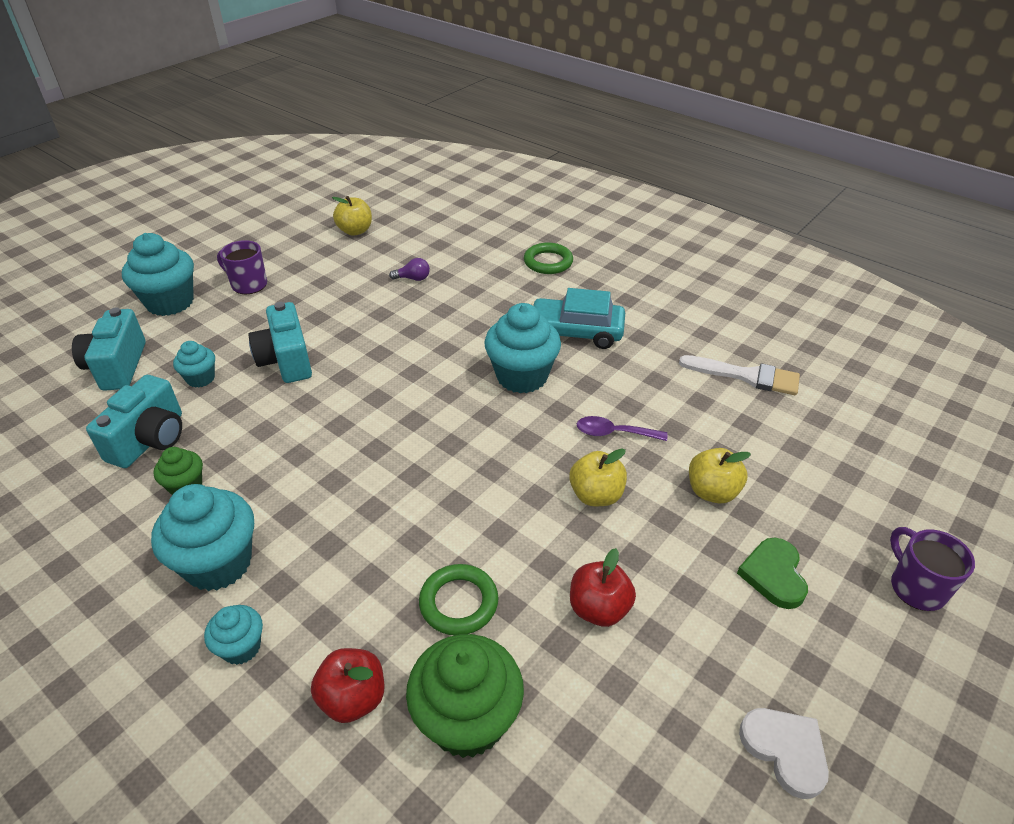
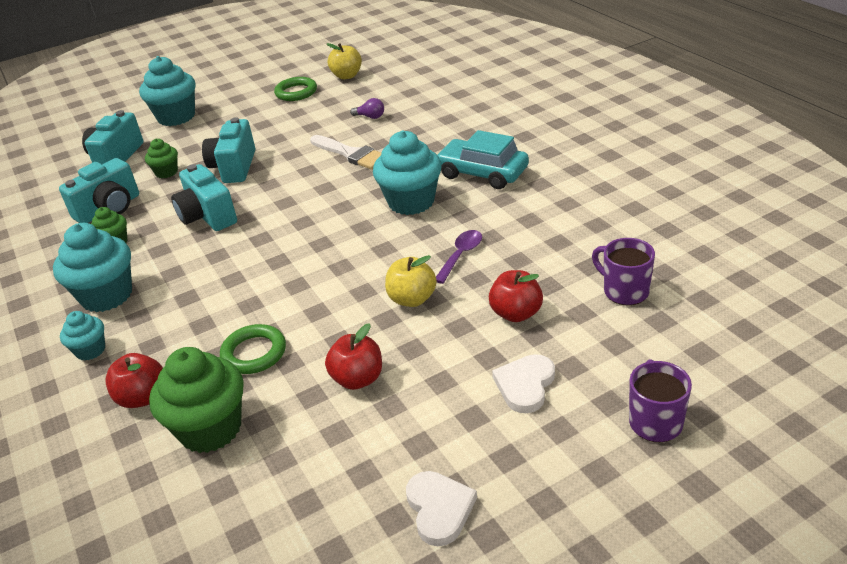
camera: 25 degrees right, 5 degrees down
(200, 378) = (166, 172): turquoise cupcake -> green cupcake
(248, 285) = (239, 109): purple mug -> purple mug (624, 291)
(290, 430) = (207, 216): none -> turquoise camera
(548, 262) = (496, 114): green ring -> green ring (296, 92)
(614, 433) = (461, 255): purple spoon -> purple spoon turned 90 degrees clockwise
(712, 492) = (516, 313): yellow apple -> red apple
(746, 376) = (618, 228): white brush -> white brush (351, 154)
(774, 575) = (525, 385): green heart -> white heart

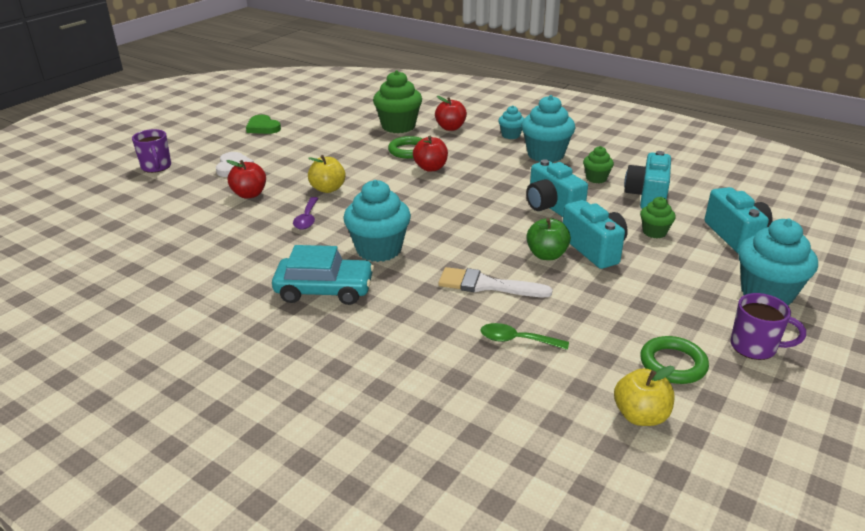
camera: 150 degrees right, 5 degrees down
(207, 216) = (552, 207): turquoise camera -> turquoise camera turned 150 degrees counterclockwise
(277, 169) = (546, 255): none -> green apple
(358, 379) = (335, 153): red apple -> red apple (431, 168)
(370, 117) = (517, 340): purple light bulb -> green spoon
(439, 509) = (263, 127): white heart -> green heart
(624, 291) = (171, 219): purple mug -> purple mug (754, 347)

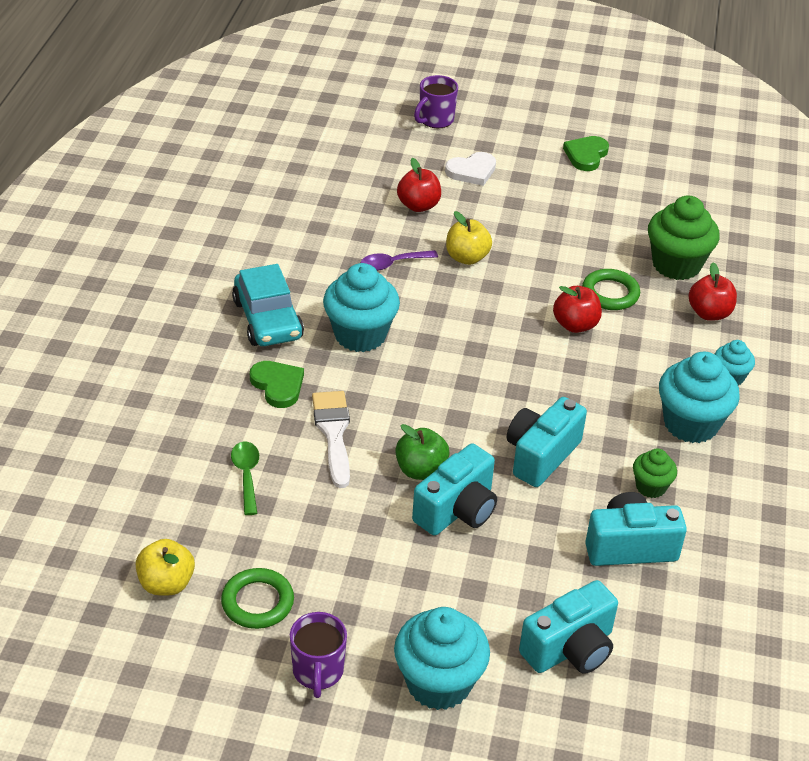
camera: 65 degrees right, 10 degrees up
(413, 301) = (278, 385): none -> green heart
(654, 232) = (532, 563): green cupcake -> none

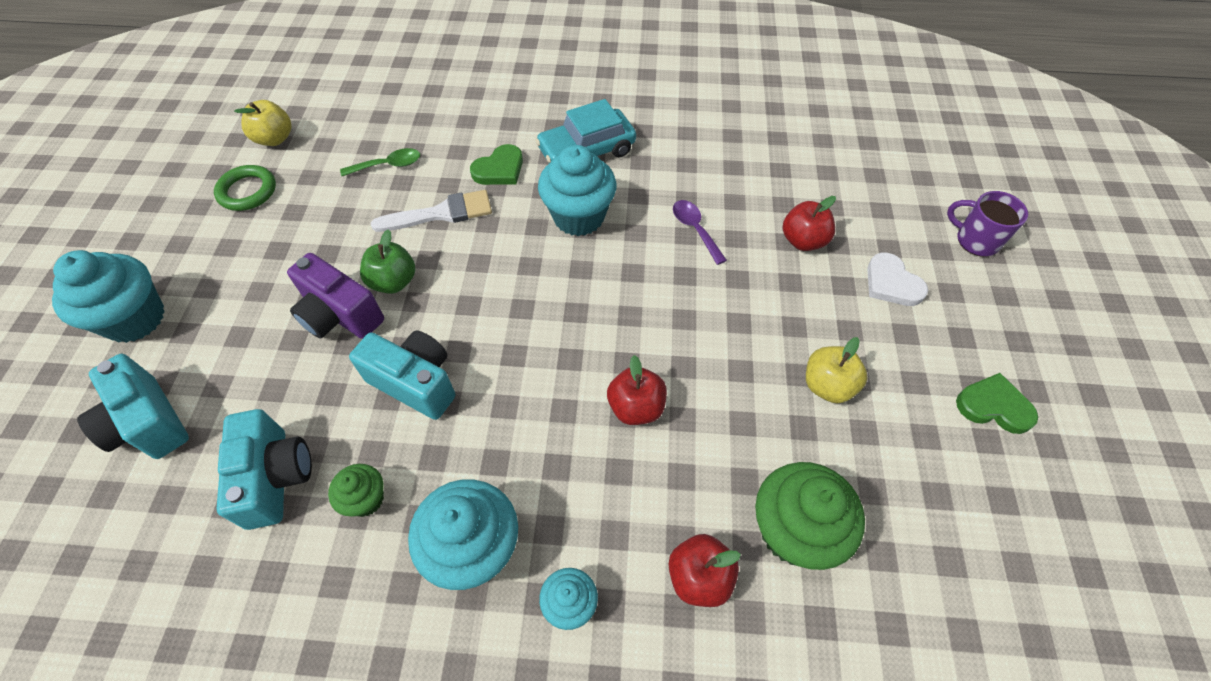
camera: 85 degrees right, 15 degrees up
(318, 671) = (168, 237): purple mug -> none
(457, 510) = (340, 315): turquoise camera -> purple camera
(467, 257) = (727, 291): yellow apple -> yellow apple (827, 385)
(610, 293) = (706, 445): green ring -> none

